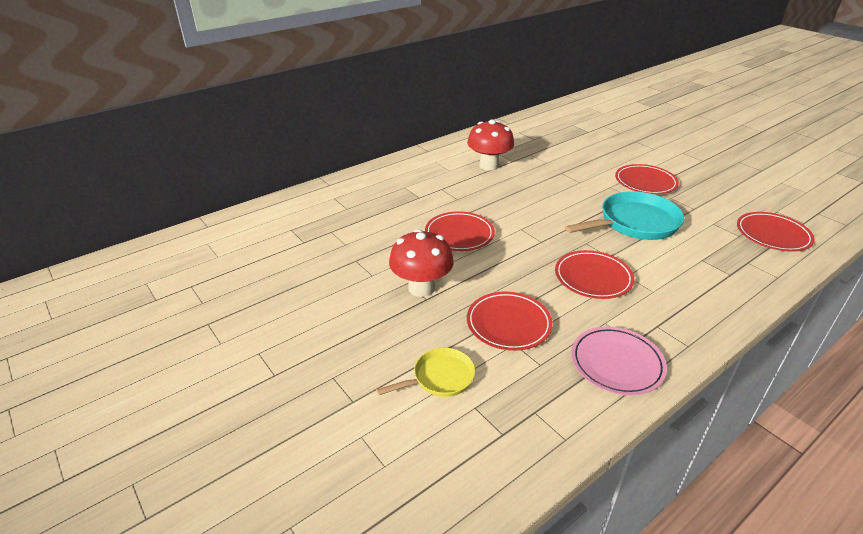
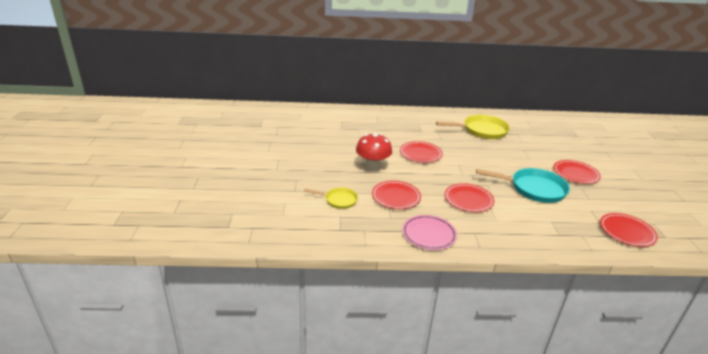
camera: 35 degrees right, 5 degrees down
(489, 165) = (482, 131): red mushroom -> yellow pan

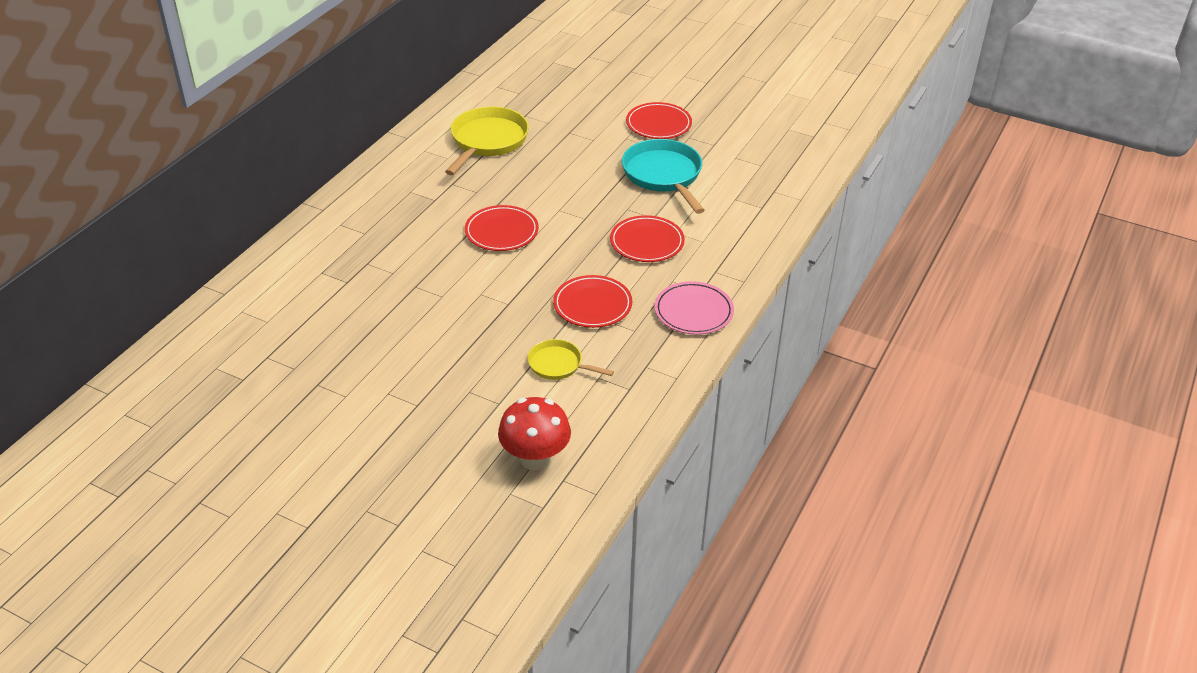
camera: 60 degrees left, 10 degrees up
(338, 200) = (558, 365): yellow pan -> yellow pan turned 105 degrees counterclockwise
(372, 167) = (497, 295): red mushroom -> red mushroom (535, 458)
(534, 189) = (664, 176): turquoise pan -> turquoise pan turned 60 degrees counterclockwise
(626, 232) = (789, 157): red plate -> none

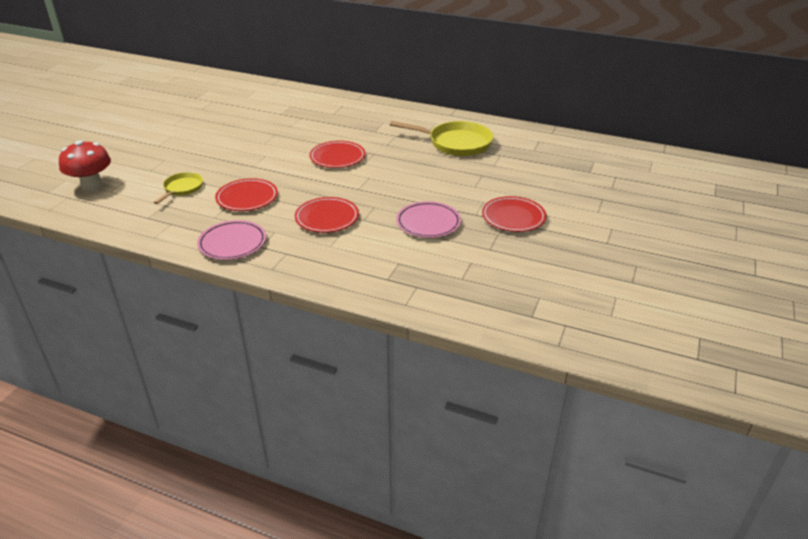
camera: 85 degrees right, 5 degrees down
(664, 176) = (428, 223): turquoise pan -> pink plate

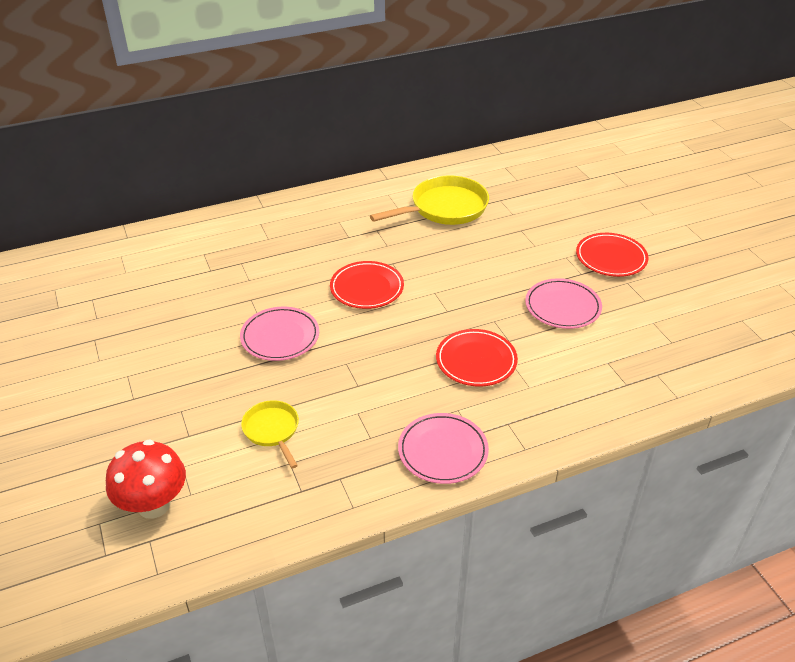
camera: 45 degrees left, 5 degrees up
(247, 198) = (363, 392): red plate -> none
(257, 155) = (280, 337): none -> pink plate

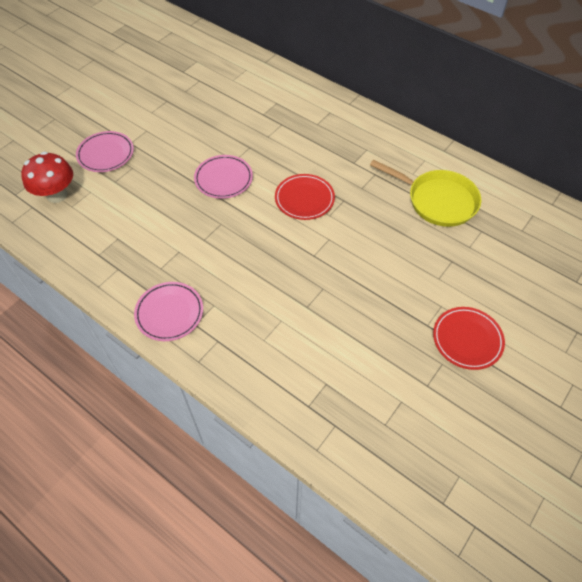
camera: 60 degrees right, 15 degrees up
(272, 430) = (139, 217): yellow pan -> none
(476, 361) = (270, 295): red plate -> none
(562, 307) = (373, 327): pink plate -> pink plate (106, 154)

